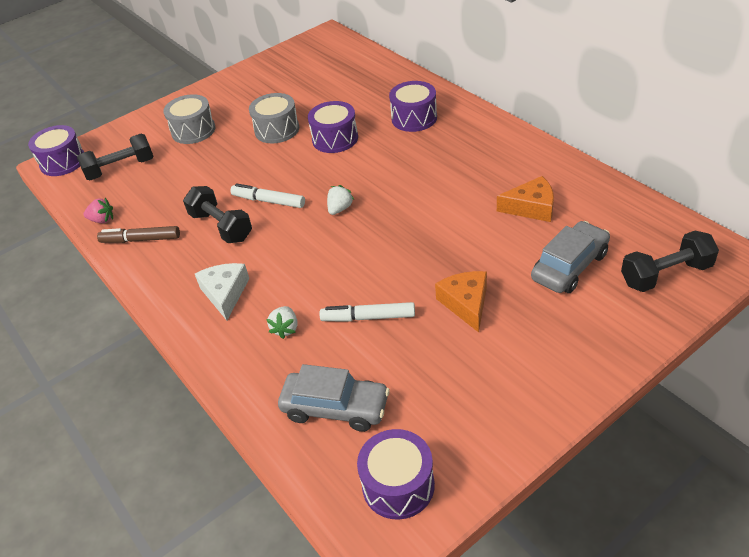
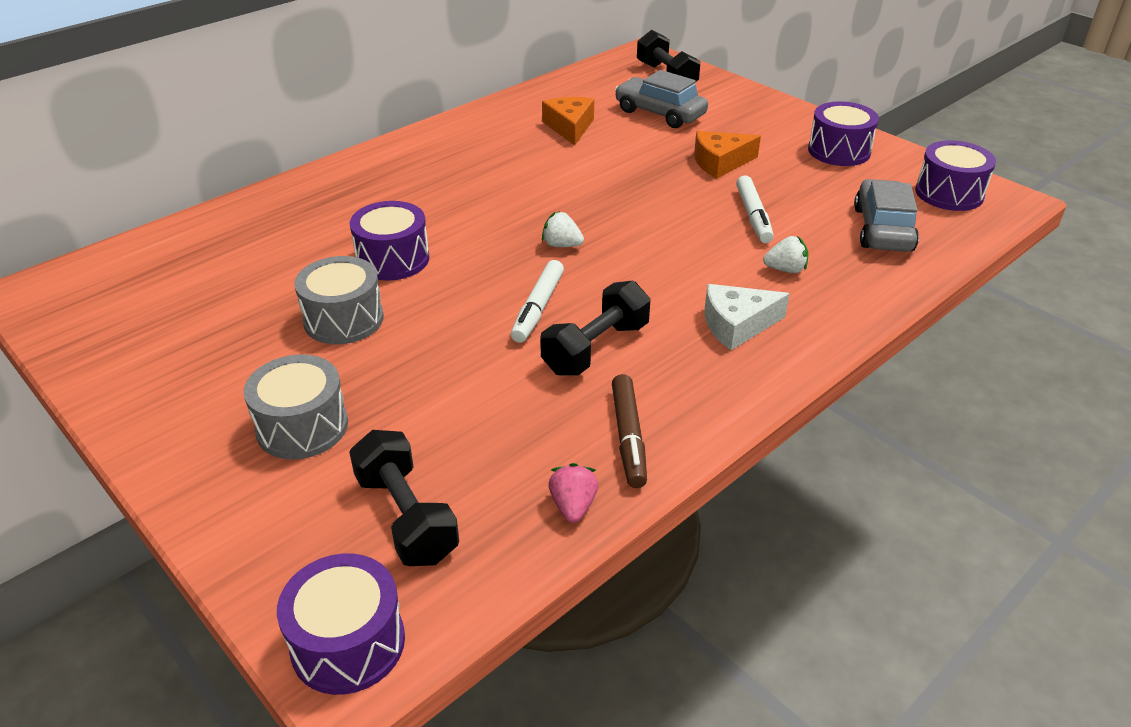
camera: 100 degrees left, 5 degrees down
(414, 118) = (365, 197): purple drum -> purple drum (839, 151)

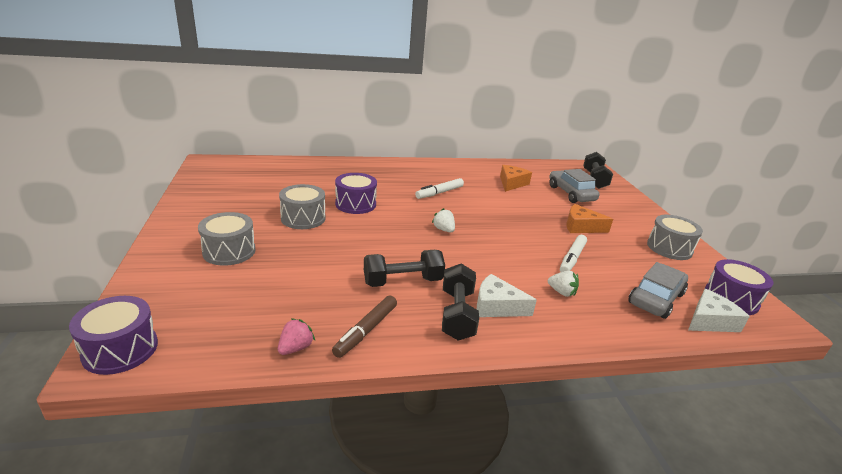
camera: 30 degrees right, 10 degrees down
(406, 517) = (217, 310): black dumbbell -> black dumbbell (457, 314)
(538, 308) = (396, 251): white marker -> white marker (439, 193)
(839, 151) = (669, 248): purple drum -> grey drum
(952, 232) = (710, 321): none -> white cheese

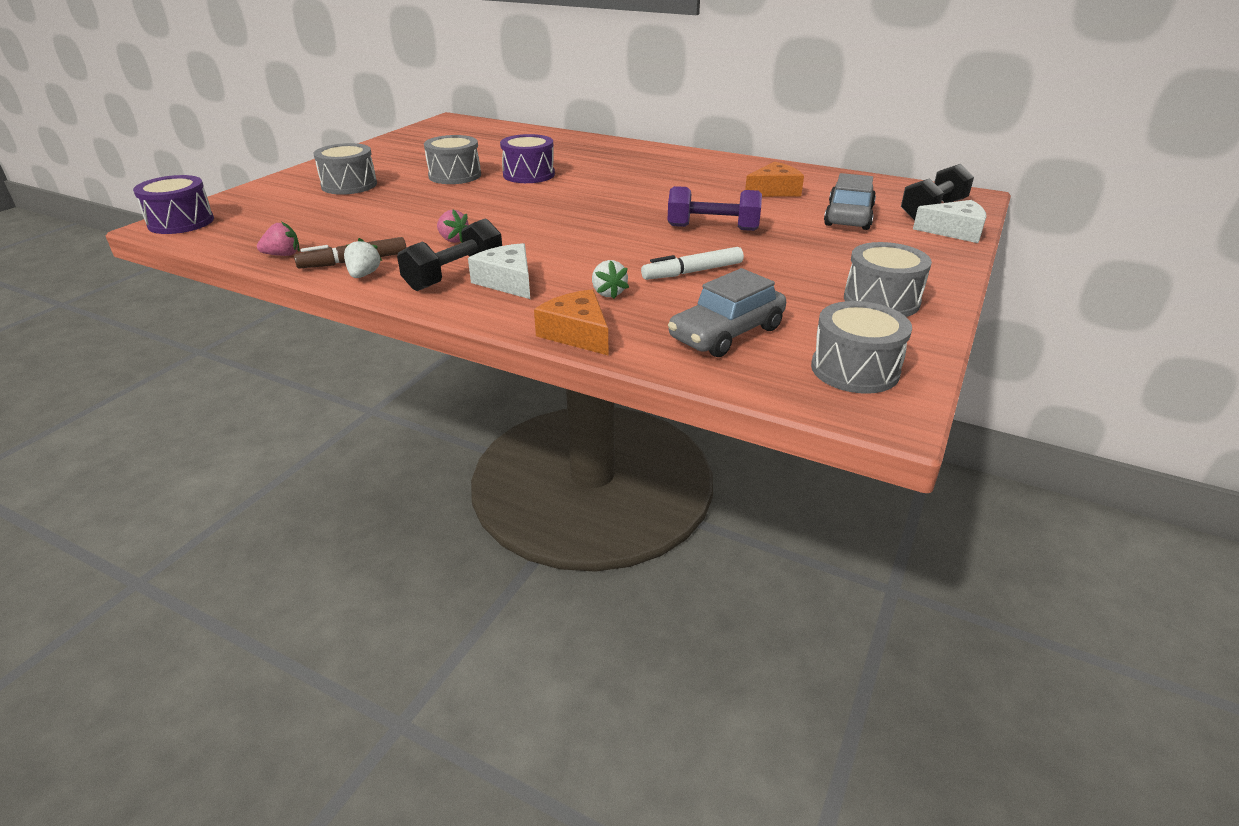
camera: 40 degrees right, 5 degrees up
(403, 281) = (453, 240): black dumbbell -> pink strawberry
(439, 193) = (648, 182): white marker -> none
(444, 230) = (583, 213): white strawberry -> white strawberry (364, 275)
(528, 221) = (712, 228): none -> purple dumbbell
(581, 227) = (781, 249): orange cheese -> orange cheese (577, 334)
(655, 298) = (726, 333): grey car -> grey car turned 150 degrees clockwise
(710, 321) = (759, 374): white cheese -> white cheese (954, 231)
(731, 299) = (854, 369): purple drum -> grey drum

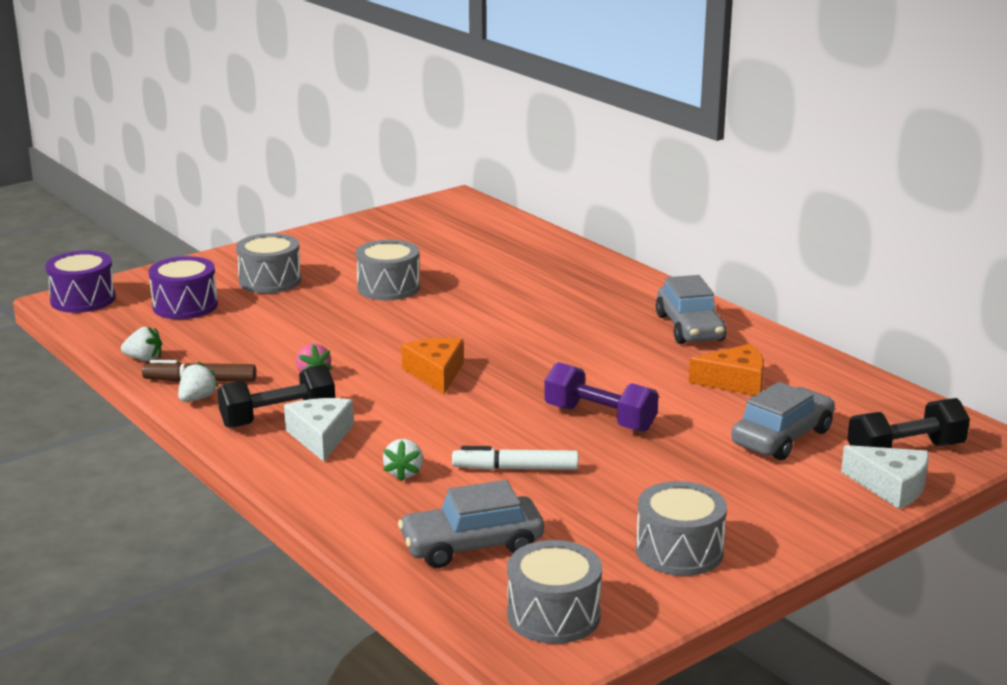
camera: 25 degrees right, 10 degrees down
(283, 255) = (144, 359): pink strawberry -> white strawberry
(529, 174) = (470, 301): purple drum -> purple drum (185, 306)
(577, 334) = (331, 510): orange cheese -> orange cheese (436, 373)
(704, 166) = (690, 328): none -> grey car

